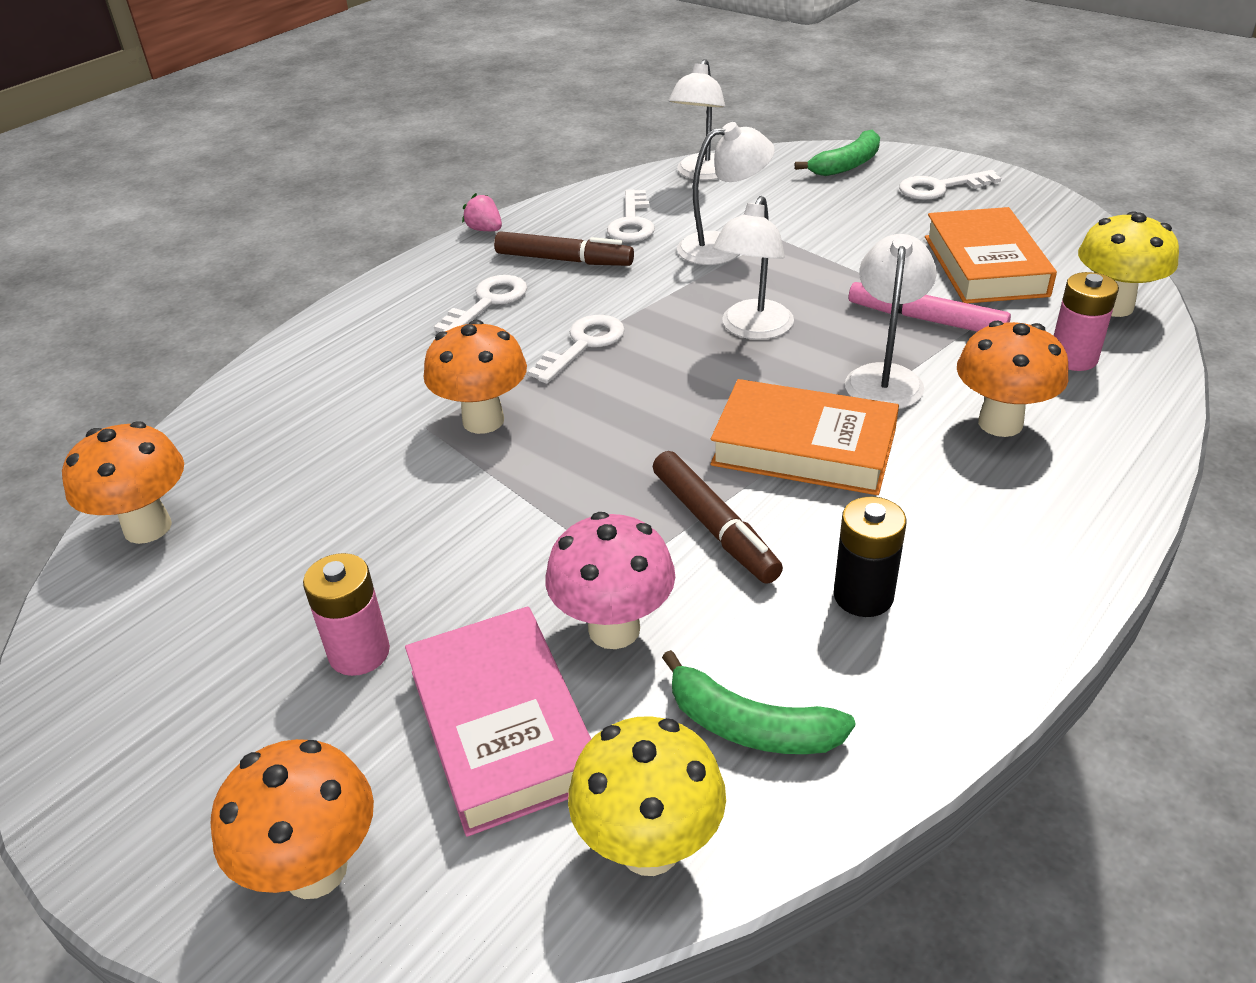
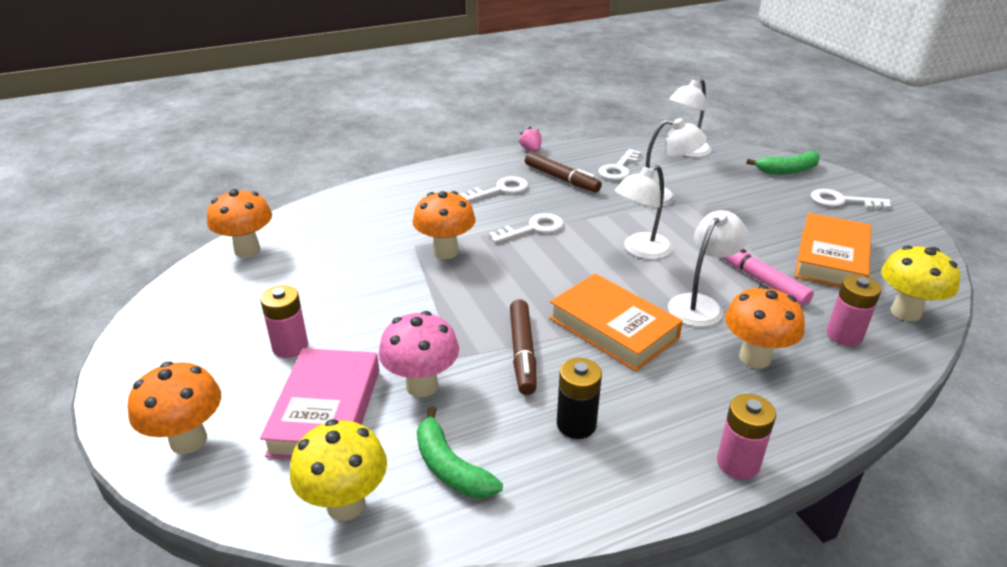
camera: 25 degrees right, 5 degrees down
(1085, 563) = (738, 463): none -> pink battery

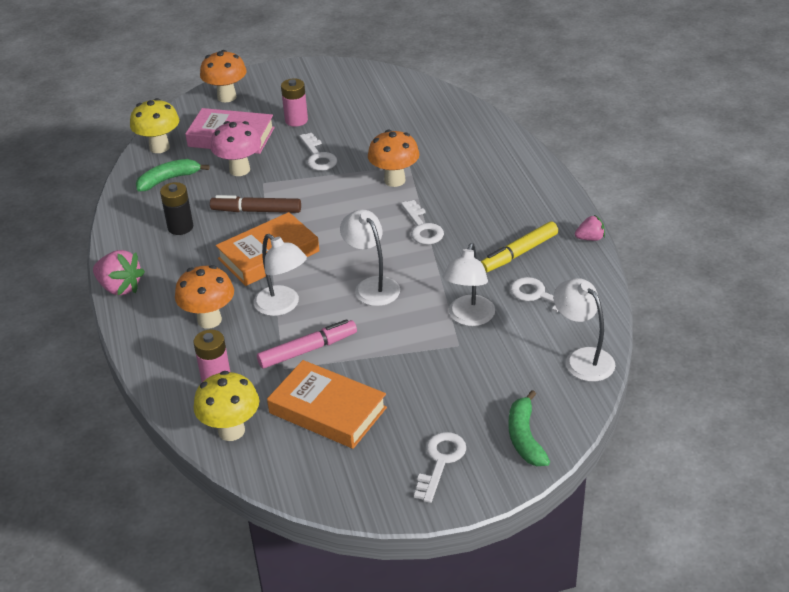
camera: 100 degrees right, 5 degrees up
(247, 250) = (418, 93): orange mushroom -> none
(500, 190) = (499, 213): white key -> white key (318, 156)
(561, 179) = (519, 253): brown marker -> yellow marker
(738, 463) = (120, 287): pink battery -> pink strawberry

